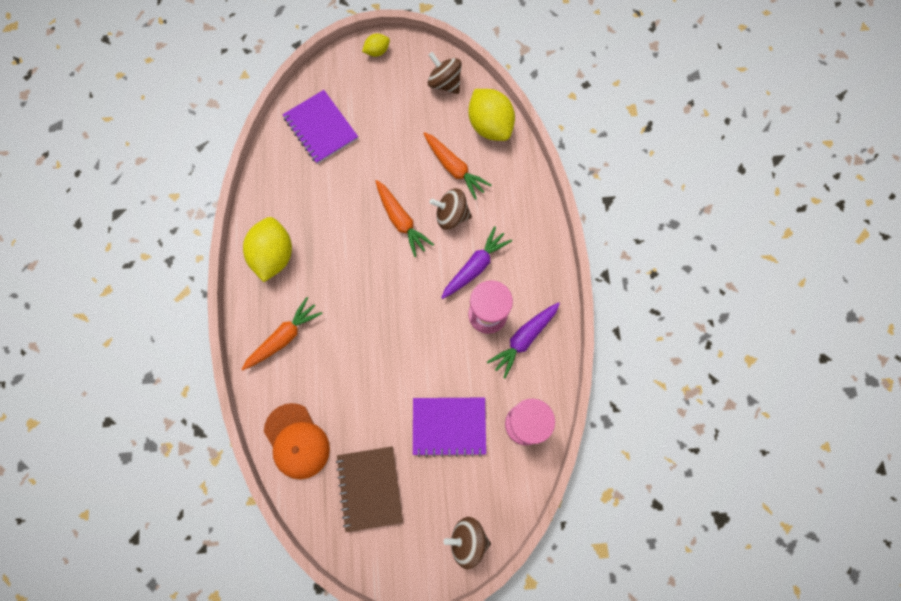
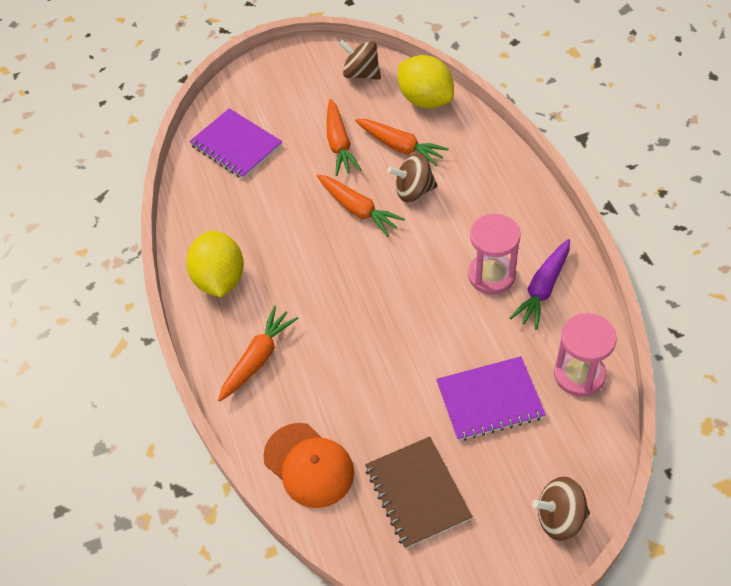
camera: 10 degrees left, 20 degrees down
(377, 51) = (277, 63): yellow lemon -> none
(405, 151) = (339, 144): none -> orange carrot
(475, 266) = (459, 232): purple carrot -> none

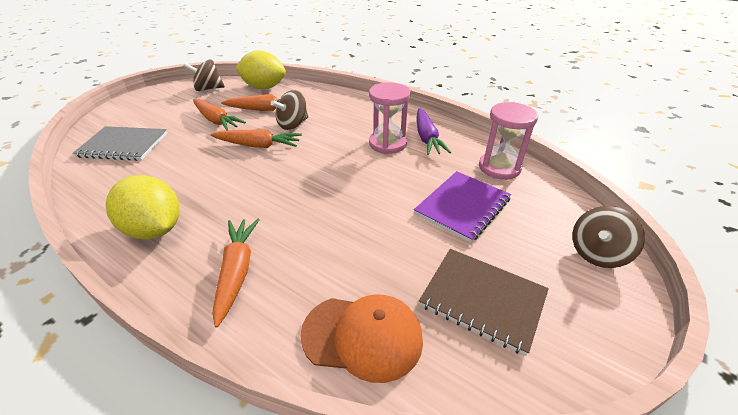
camera: 40 degrees left, 15 degrees down
(236, 145) = (123, 145): purple notebook -> grey notebook

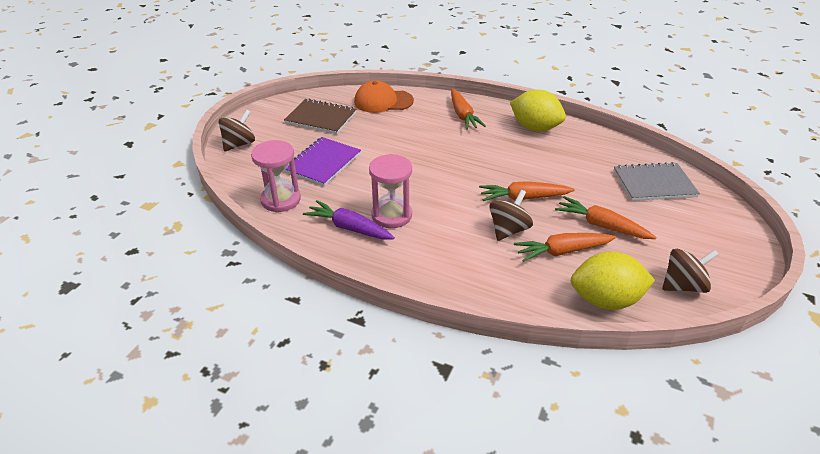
camera: 170 degrees right, 0 degrees up
(427, 138) = (349, 228): purple carrot -> purple carrot turned 45 degrees counterclockwise

